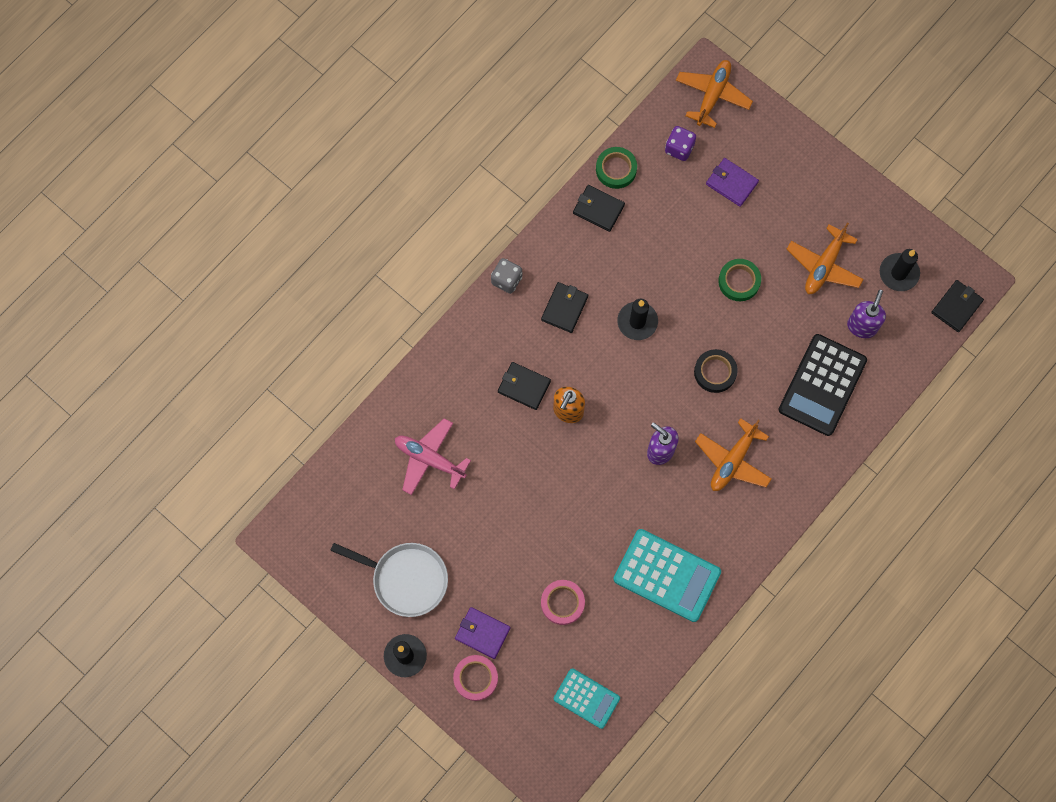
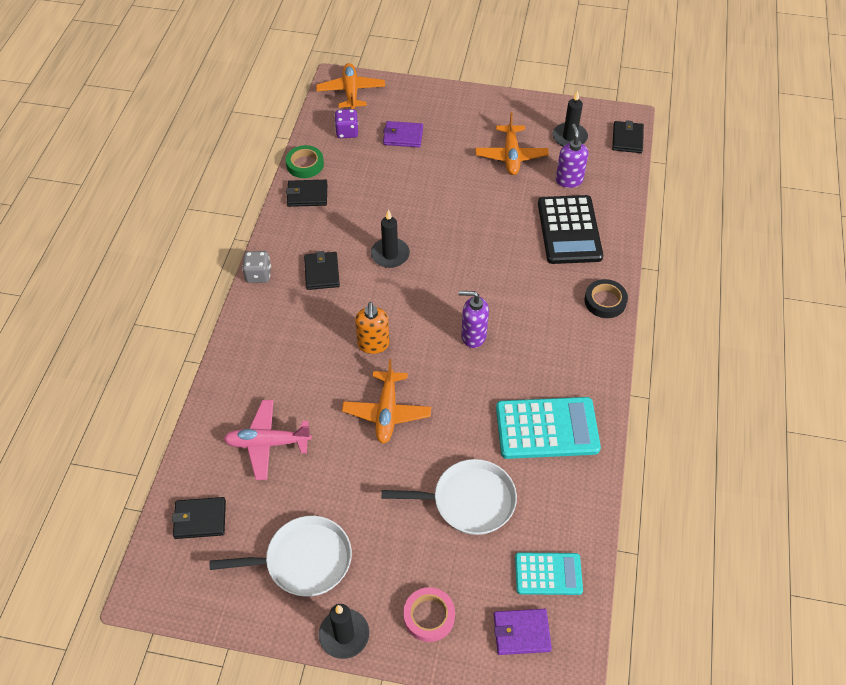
camera: 30 degrees left, 20 degrees down
(482, 633) = (409, 569): purple wallet -> purple wallet (521, 633)
(524, 386) = (322, 344): black wallet -> black wallet (200, 519)
(562, 603) = (469, 501): pink tape -> white pan
(715, 372) = (478, 260): black tape -> black tape (605, 301)
(733, 460) = (538, 314): orange plane -> orange plane (387, 412)
(739, 281) = (453, 193): green tape -> none

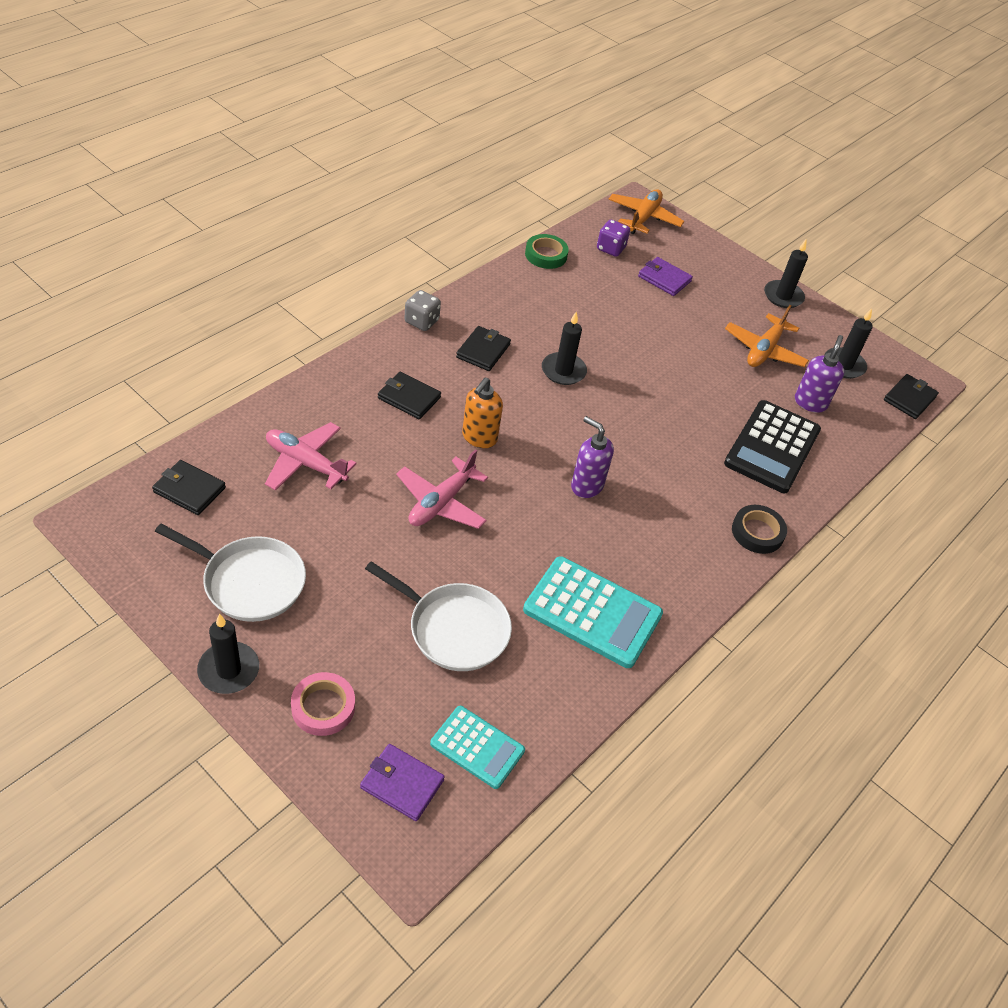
camera: 25 degrees right, 5 degrees down
(307, 195) = (526, 280): black wallet -> black wallet (409, 398)
(387, 412) = (441, 502): orange plane -> pink plane
(492, 104) = (783, 296): none -> black candle

